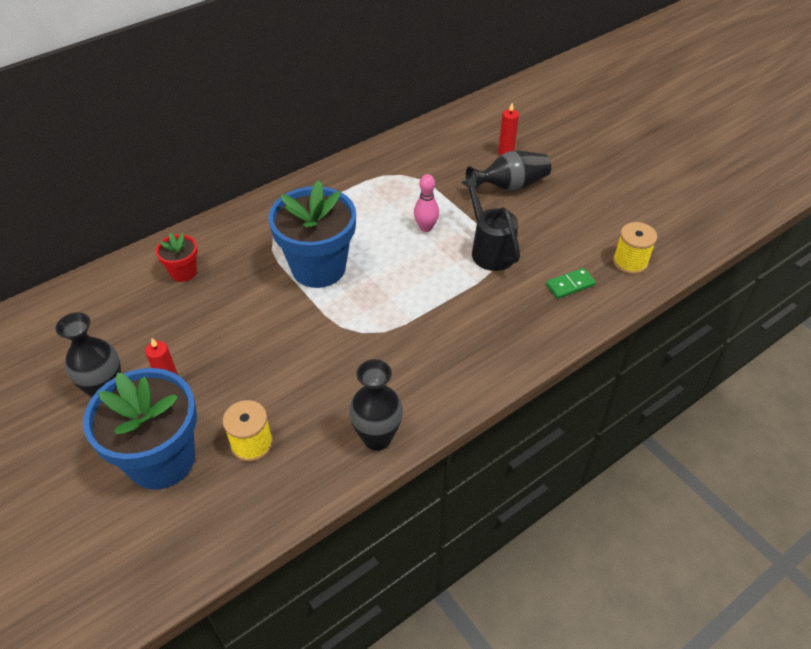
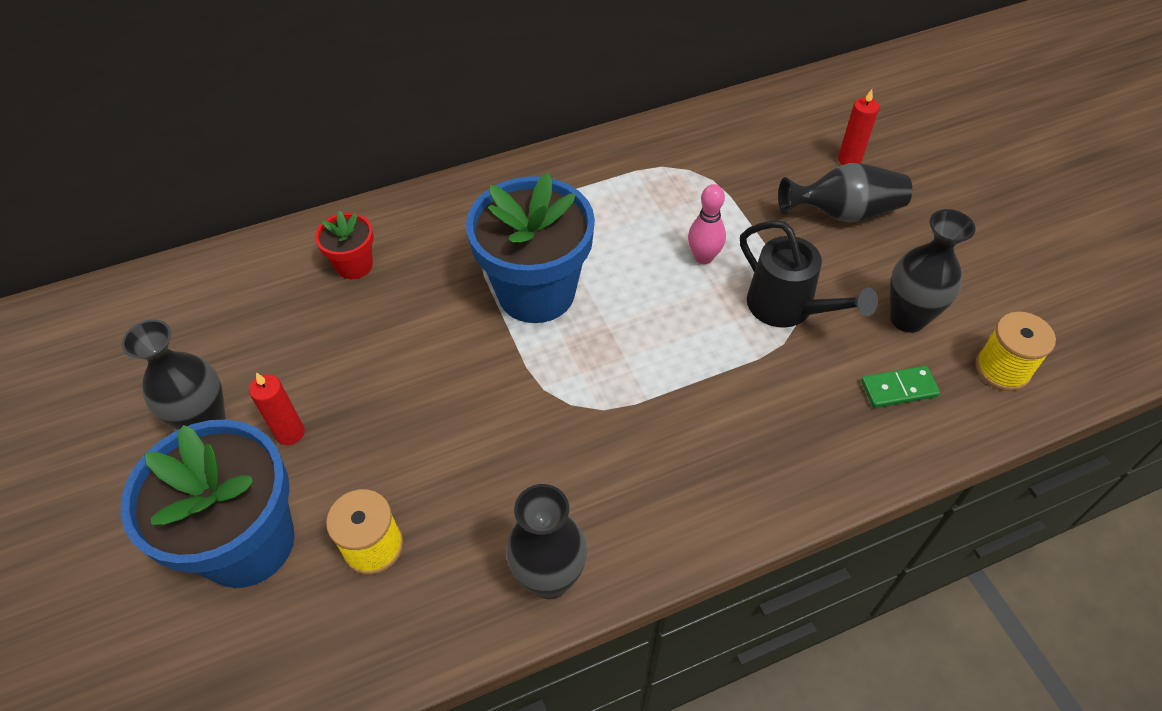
camera: 15 degrees right, 5 degrees up
(489, 249) = (788, 308): black watering can -> black watering can turned 150 degrees clockwise
(565, 243) = (907, 318): none -> black vase

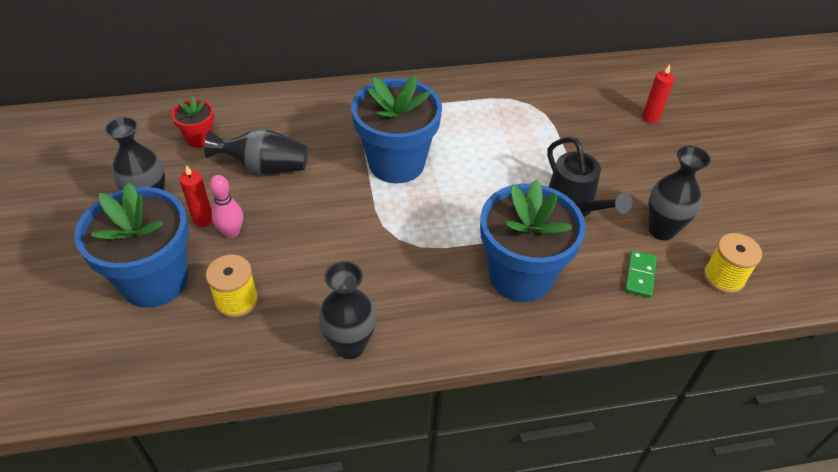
camera: 10 degrees right, 5 degrees down
(354, 265) = (277, 124): red flower pot -> red flower pot (199, 138)
(703, 257) = (522, 162): pink bowling pin -> pink bowling pin (232, 232)
(747, 423) = (520, 276): none -> blue flower pot
(844, 213) = (635, 152): black vase -> black vase (264, 167)
(898, 389) = (640, 275): green domino -> green domino turned 75 degrees counterclockwise

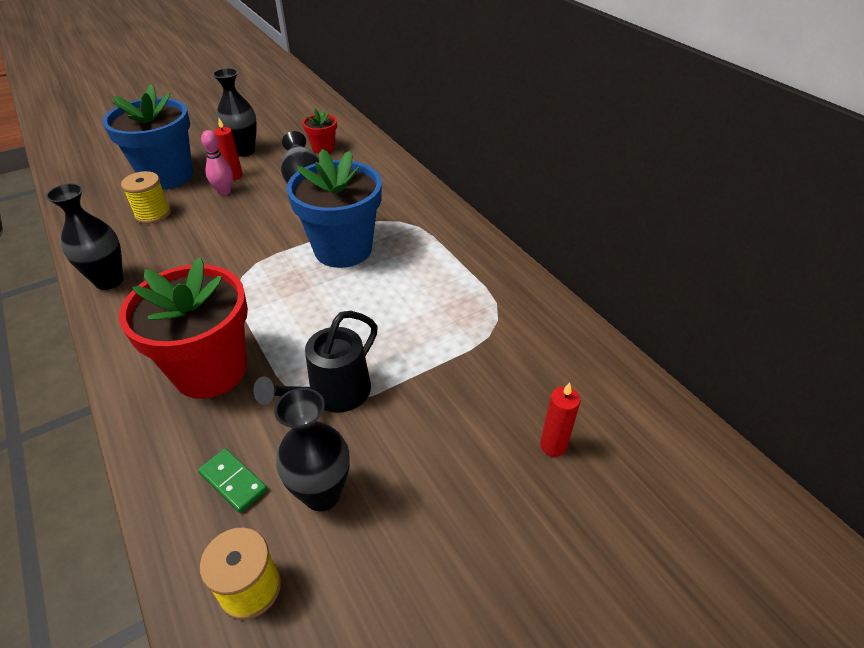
camera: 70 degrees right, 5 degrees down
(520, 276) = (210, 370): blue flower pot -> red flower pot
(640, 275) = (233, 482): green domino -> green domino turned 45 degrees clockwise

